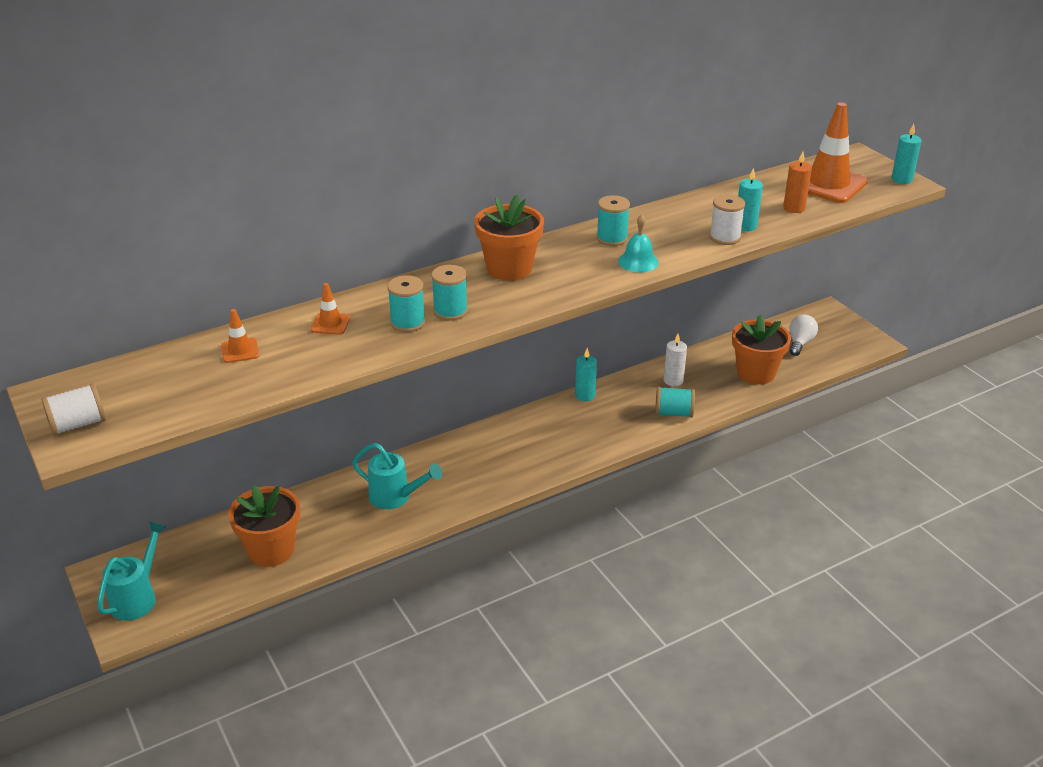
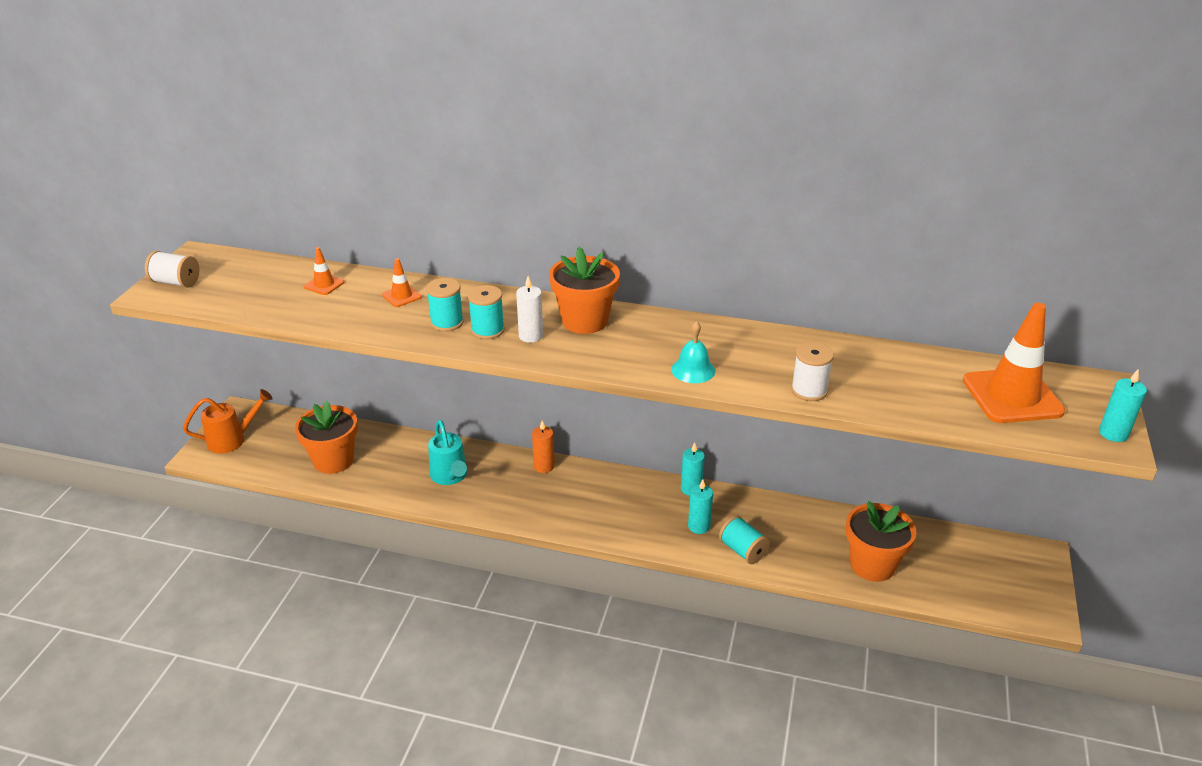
camera: 45 degrees right, 0 degrees up
(137, 597) = (232, 440): turquoise watering can -> orange watering can
(612, 238) = (707, 339): turquoise spool -> none
(673, 380) = (784, 523): white candle -> white candle (531, 336)
(745, 226) = (848, 391): turquoise candle -> turquoise candle (699, 526)
(794, 208) = (929, 400): orange candle -> orange candle (544, 466)
(800, 343) = (961, 565): white light bulb -> none

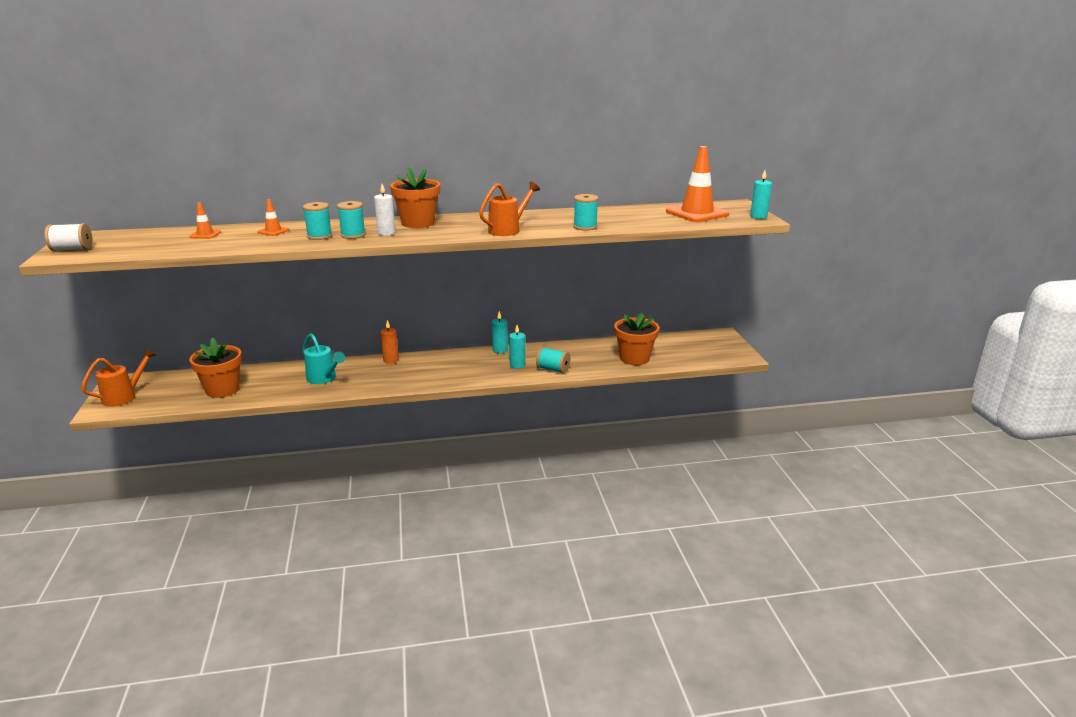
camera: 25 degrees left, 10 degrees down
(693, 370) = (508, 230): turquoise bell -> orange watering can
(809, 390) = (585, 227): white spool -> turquoise spool

